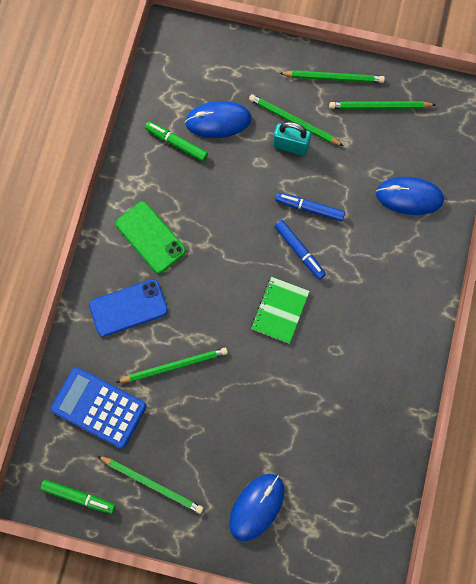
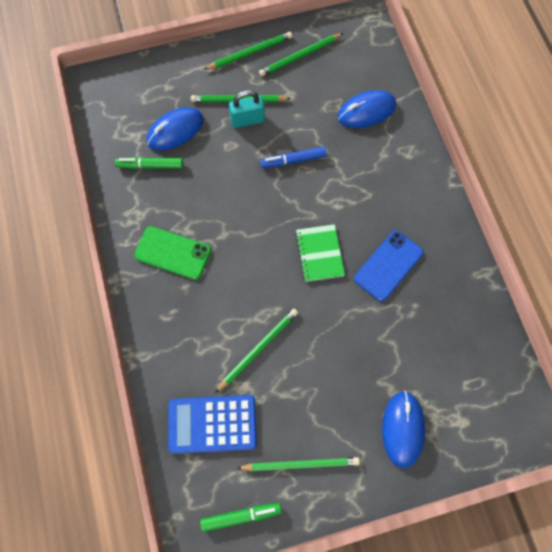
camera: 30 degrees left, 5 degrees down
(128, 307) = (188, 322): blue phone -> blue phone (388, 265)
(299, 251) = (306, 198): blue marker -> none

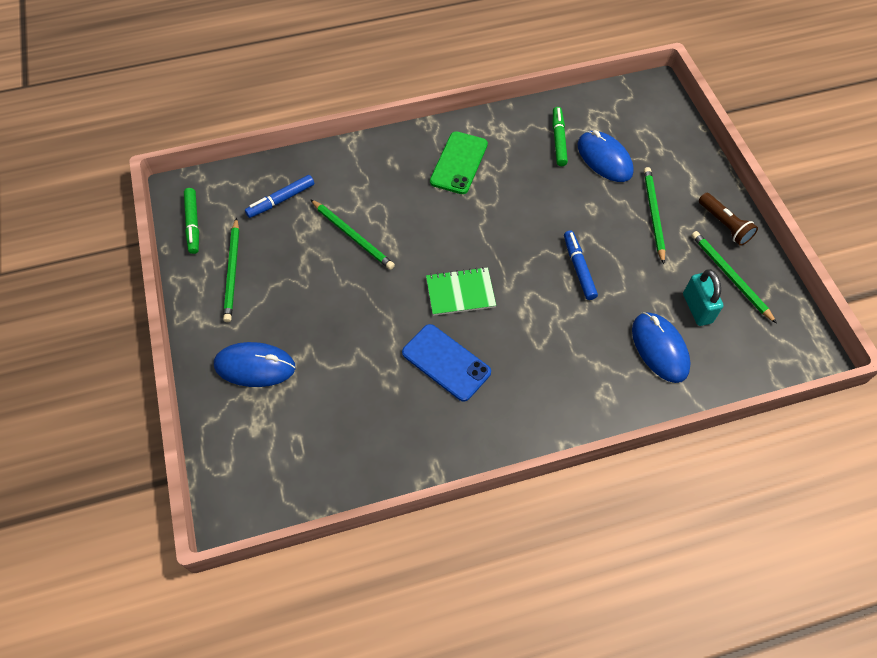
camera: 90 degrees right, 10 degrees down
(212, 424) = (281, 200): blue calculator -> blue marker
(247, 120) = (627, 223): turquoise padlock -> turquoise padlock (697, 308)
(250, 52) = (724, 225): green pencil -> brown flashlight

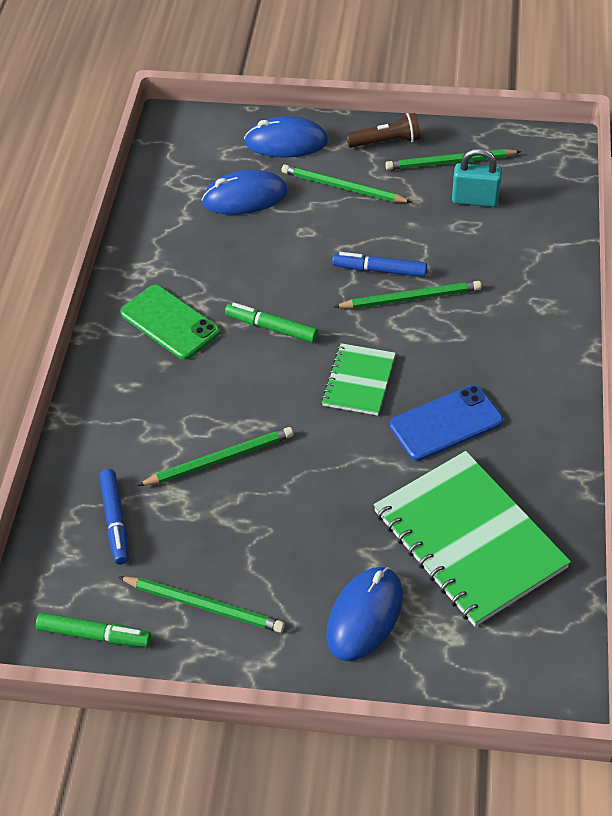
camera: 65 degrees left, 10 degrees down
(343, 412) = (469, 539): none -> green notebook
(558, 140) = (193, 224): green marker -> green marker (271, 328)
(560, 298) = (411, 298): none -> green pencil
(659, 348) = (508, 245): blue mouse -> blue mouse (286, 142)

